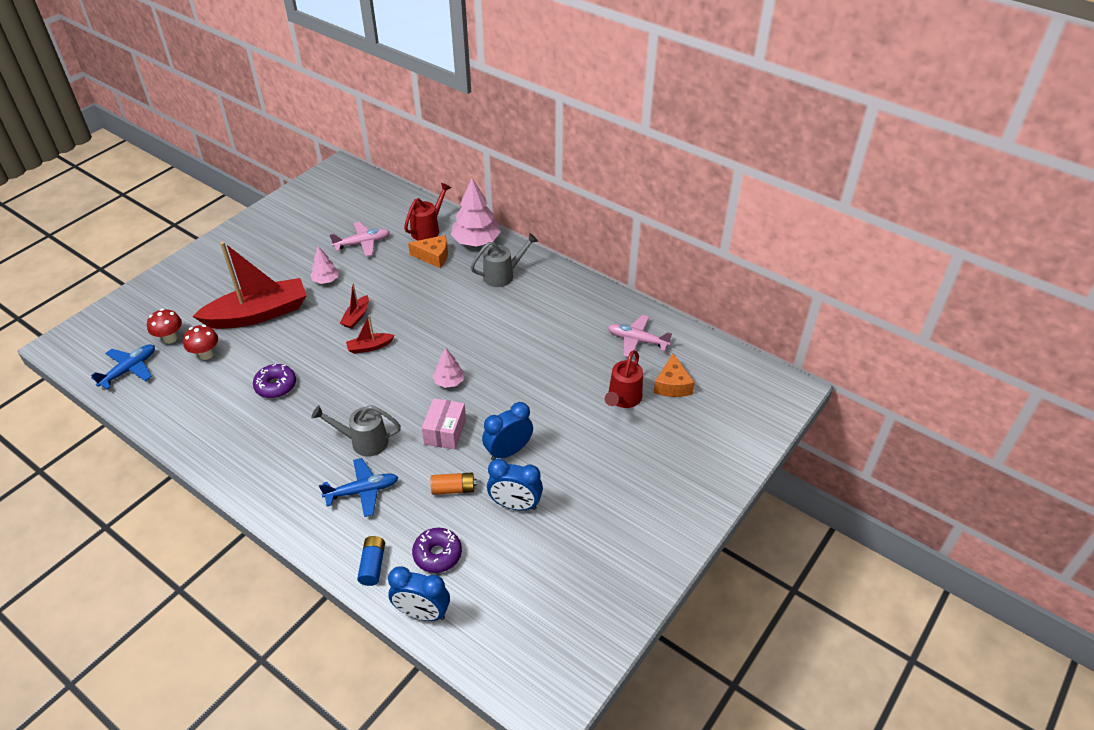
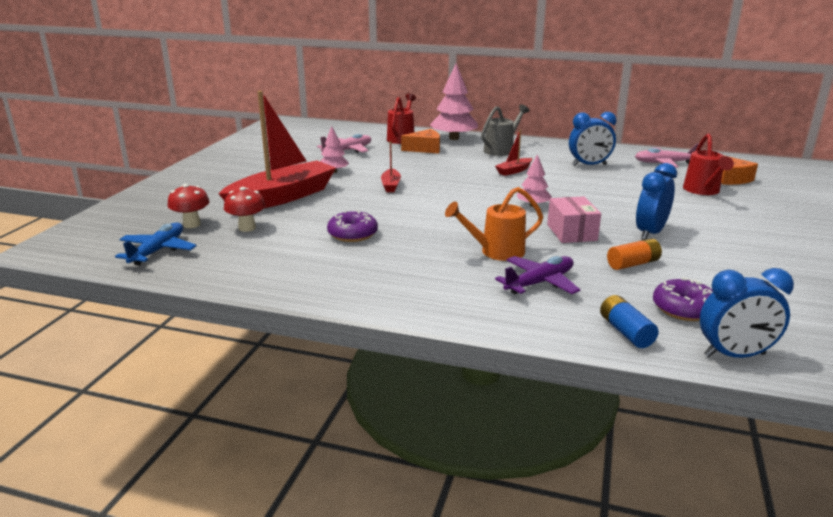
camera: 20 degrees left, 20 degrees down
(363, 441) = (496, 252): grey watering can -> orange watering can
(363, 491) = (540, 283): blue plane -> purple plane
(369, 347) = (426, 199): red boat -> red boat (514, 171)
(515, 505) = (708, 262): blue clock -> blue clock (589, 165)

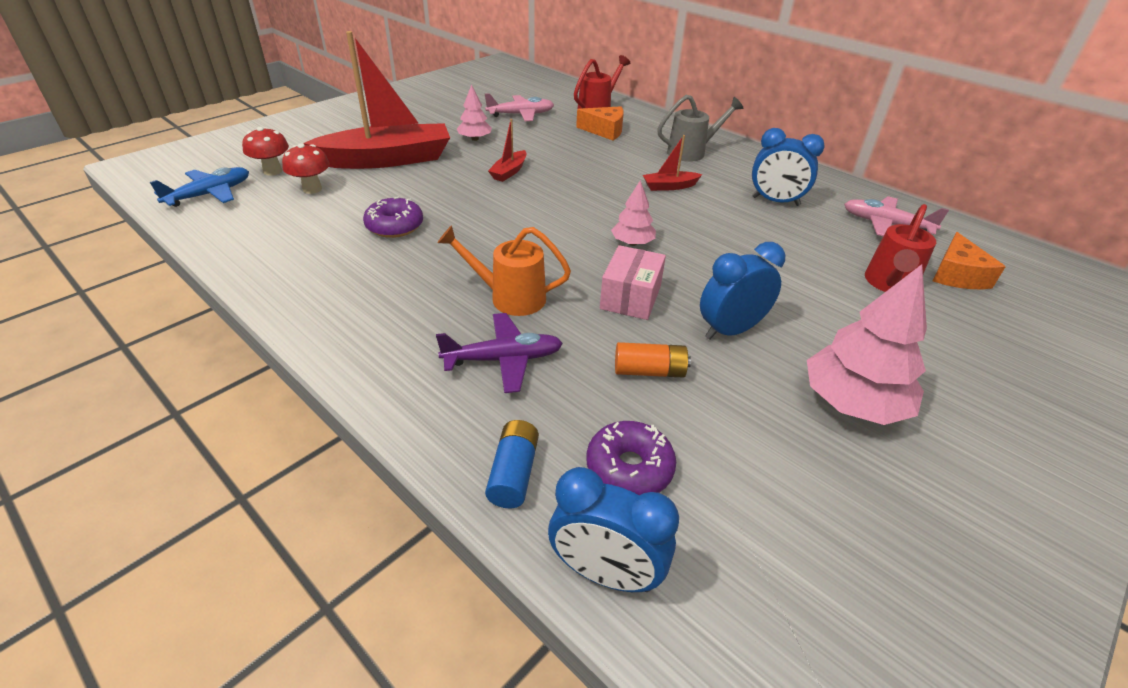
camera: 25 degrees right, 15 degrees up
(454, 138) = (655, 123): pink tree -> pink tree (852, 403)

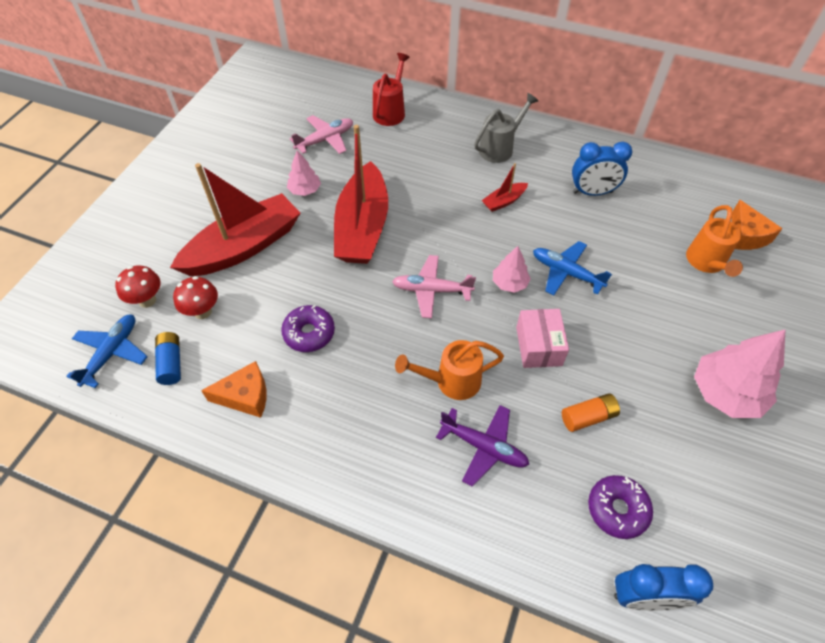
camera: 20 degrees left, 15 degrees up
(504, 359) = (484, 447): purple plane -> purple plane turned 60 degrees clockwise
(509, 172) = (362, 227): red boat -> red boat, size x2.35
(513, 473) = (549, 546): blue battery -> blue battery (171, 363)
(605, 131) = (413, 140): orange cheese -> orange cheese (245, 396)
(704, 250) = (566, 273): none -> blue plane
(730, 330) = (622, 354): blue clock -> none
(885, 224) = (680, 193): pink plane -> pink plane (431, 290)
(889, 284) = (706, 263): red watering can -> orange watering can

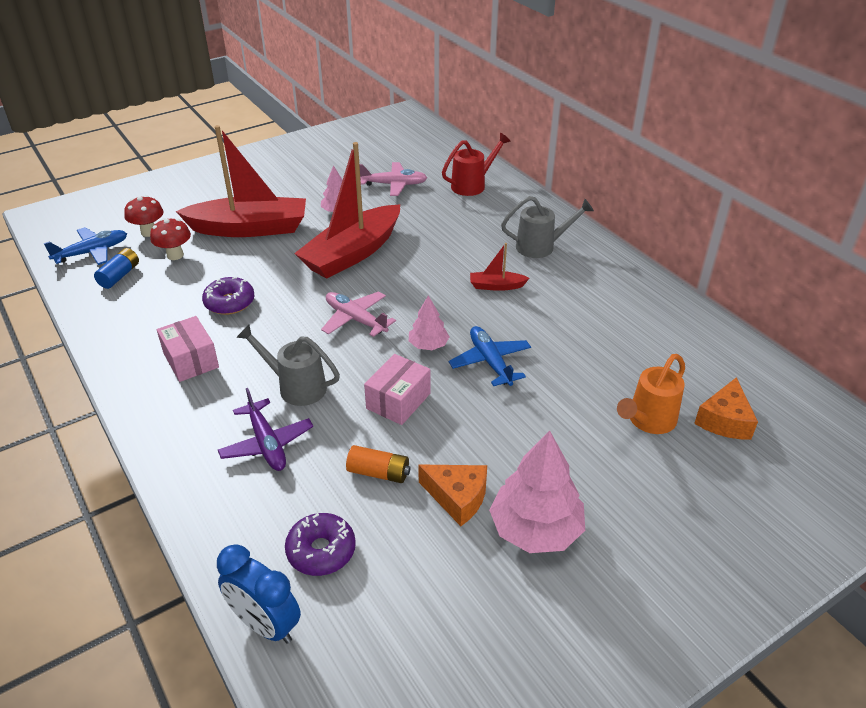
camera: 35 degrees right, 15 degrees down
(245, 396) = (141, 319): orange cheese -> orange cheese (457, 497)
(338, 410) = (191, 360): none -> pink box
(451, 381) = (296, 387): orange watering can -> grey watering can
(592, 192) = (593, 315): blue clock -> none

